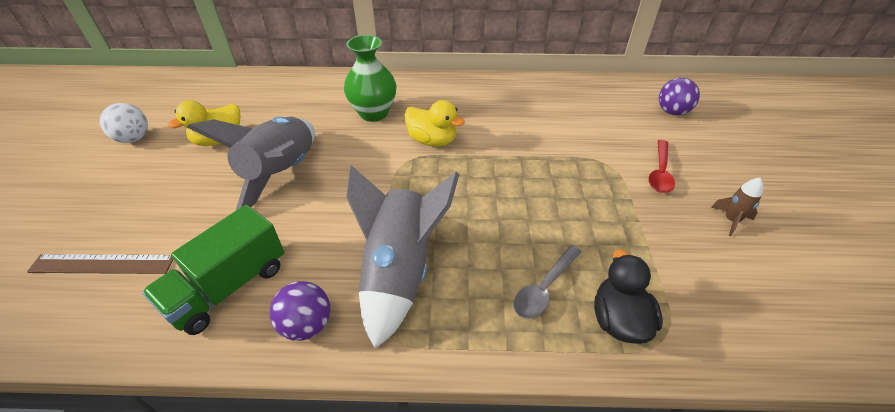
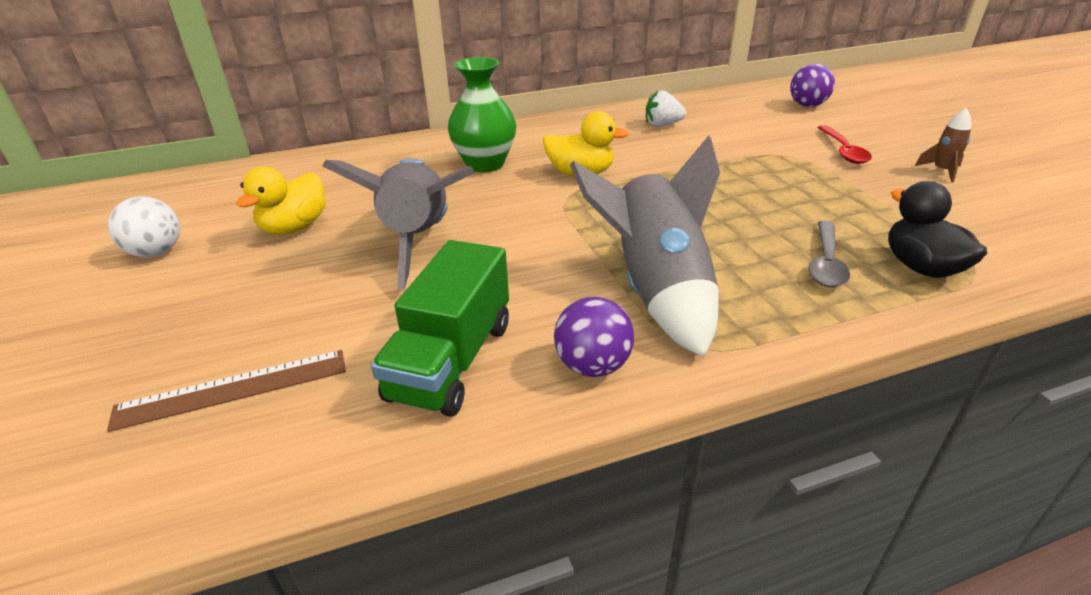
camera: 20 degrees left, 10 degrees down
(531, 105) = (662, 125): none -> white strawberry

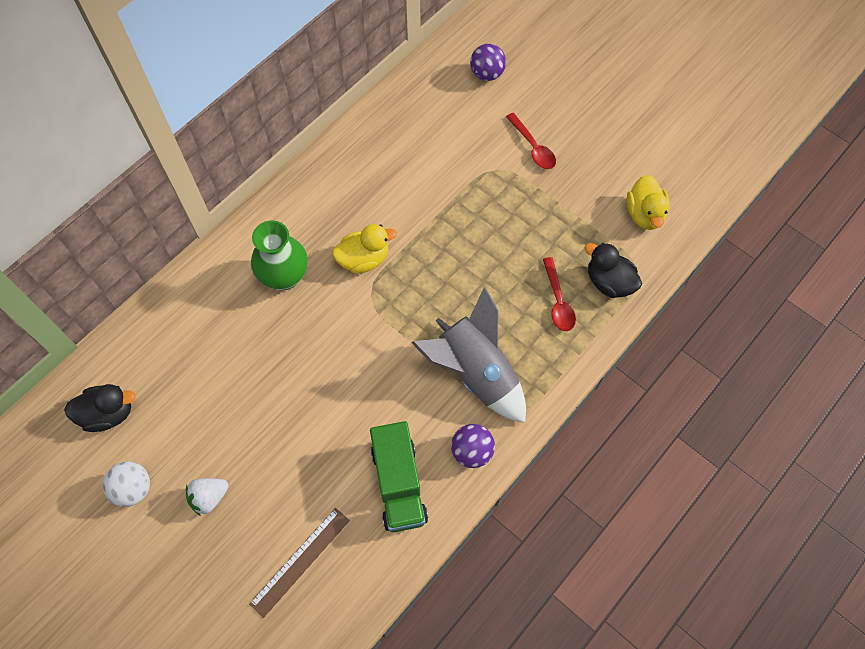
camera: 30 degrees left, 30 degrees up
(214, 197) = (108, 413): none -> black duck
(294, 227) = (206, 418): yellow duck -> yellow duck (644, 214)
(418, 240) = (303, 392): grey rocket -> none
(662, 125) = (388, 155): white strawberry -> white strawberry (209, 497)
(826, 263) = (558, 301): grey spoon -> red spoon
(941, 171) = (601, 153): brown rocket -> none

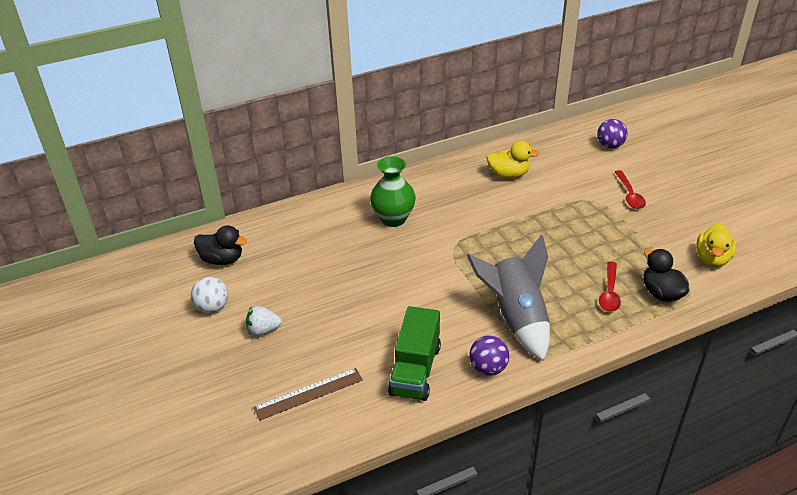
camera: 25 degrees right, 25 degrees down
(364, 259) = (459, 225): yellow duck -> yellow duck (508, 174)

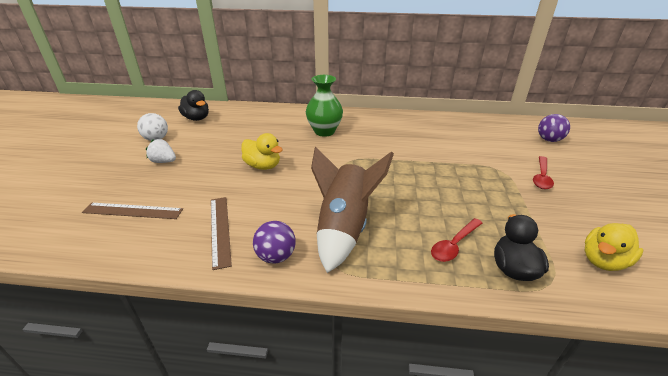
camera: 30 degrees right, 5 degrees down
(415, 370) = (220, 230): green truck -> brown ruler
(508, 174) = (439, 132): yellow duck -> yellow duck (263, 166)
(516, 318) = (344, 228): grey rocket -> brown rocket

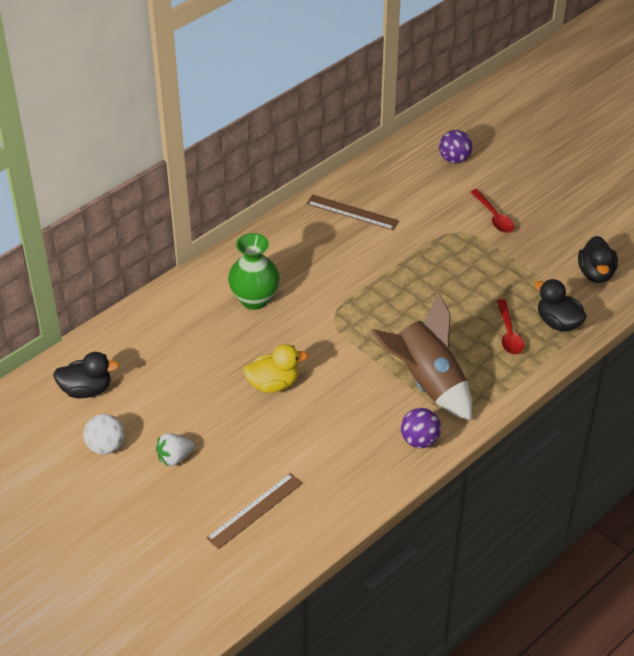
camera: 50 degrees left, 10 degrees up
(220, 230) = (350, 460): brown ruler -> brown ruler (352, 212)
(603, 261) = (595, 273): yellow duck -> black duck

